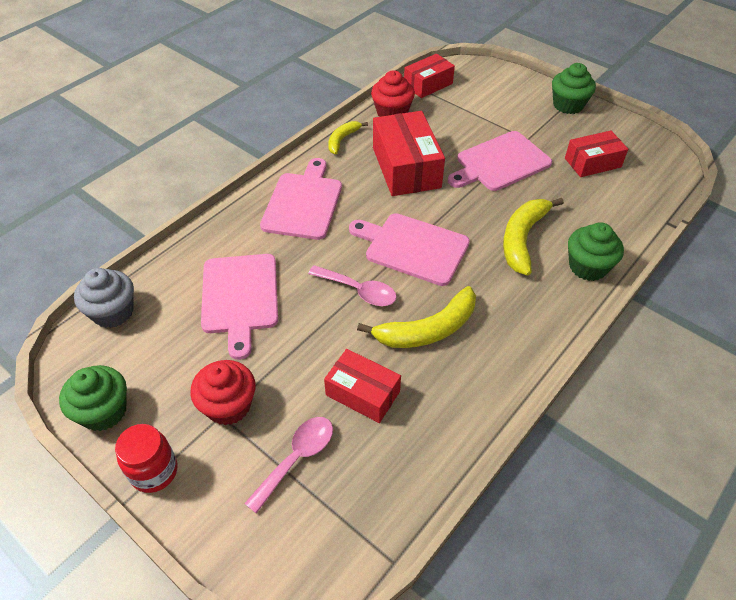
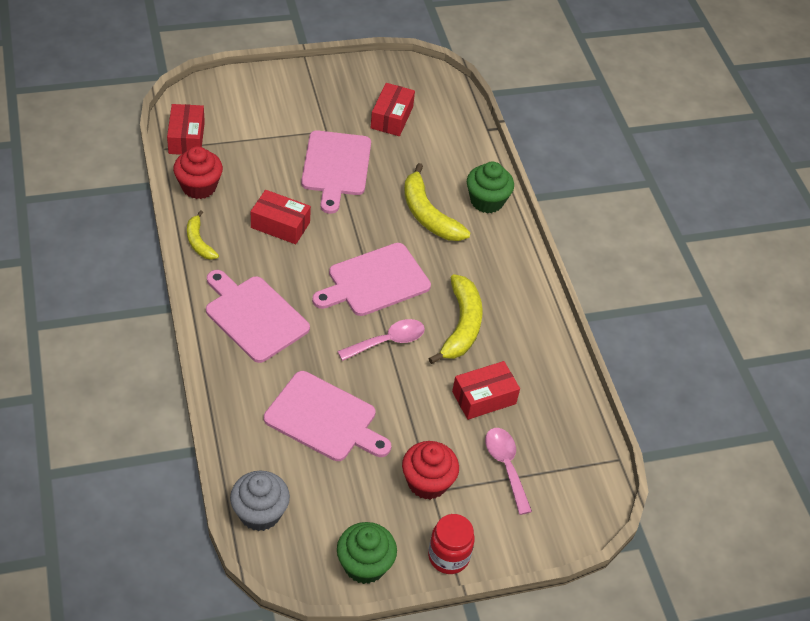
camera: 60 degrees left, 0 degrees up
(406, 167) = (280, 225): red box -> red box, size x0.62
(568, 105) = (313, 78): green cupcake -> none

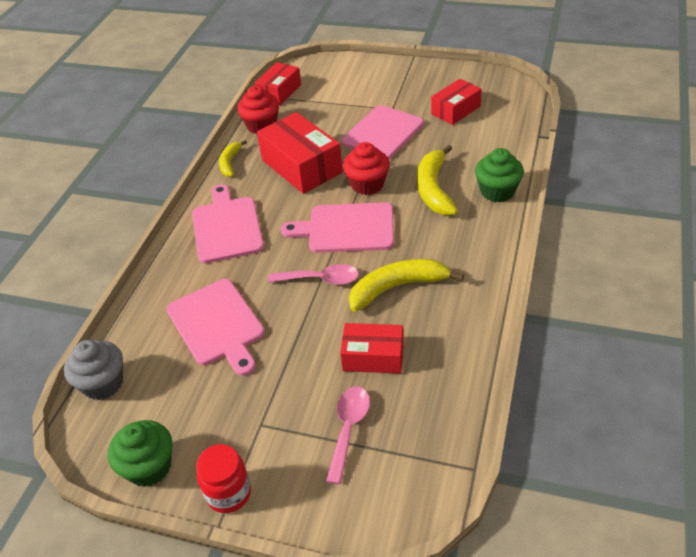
camera: 40 degrees right, 5 degrees down
(280, 225) = (301, 166): red box -> red box, size x1.61
(427, 482) = (263, 414): red cupcake -> red cupcake (367, 184)
(461, 326) = (397, 287): yellow banana -> yellow banana turned 150 degrees counterclockwise

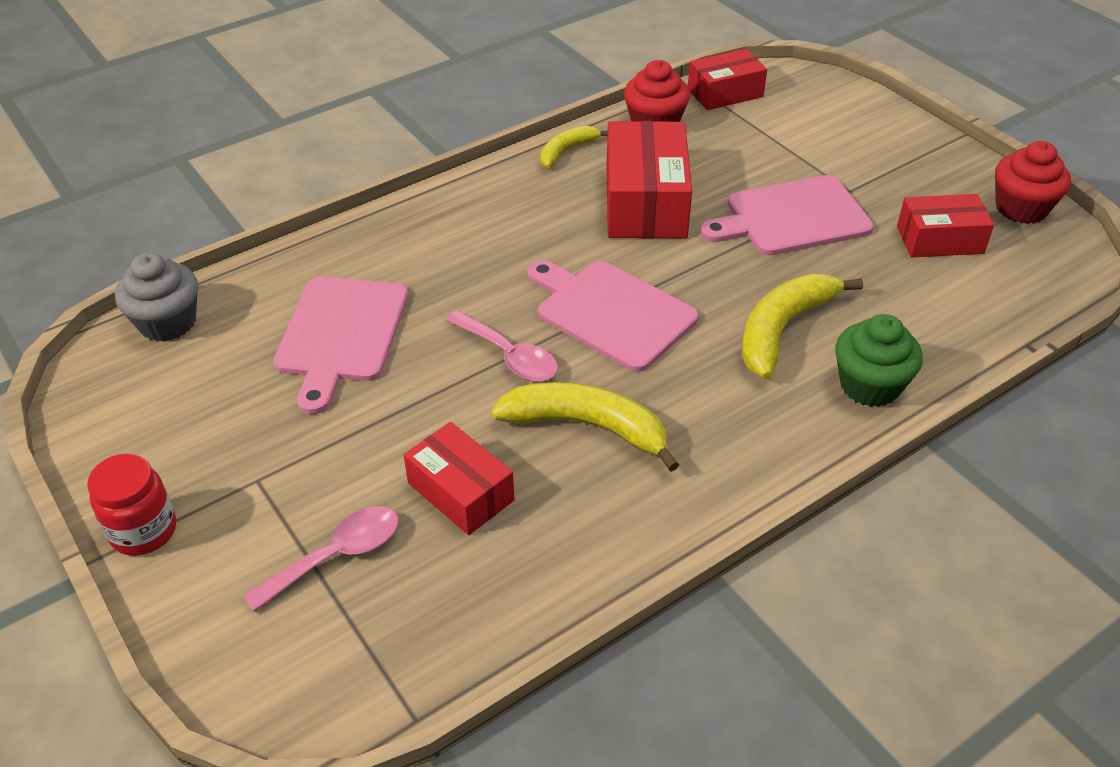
camera: 35 degrees right, 0 degrees up
(149, 467) = (109, 443): green cupcake -> none
(227, 227) = (477, 226): pink cutting board -> none
(367, 184) = (701, 272): red cupcake -> red cupcake (1021, 208)

